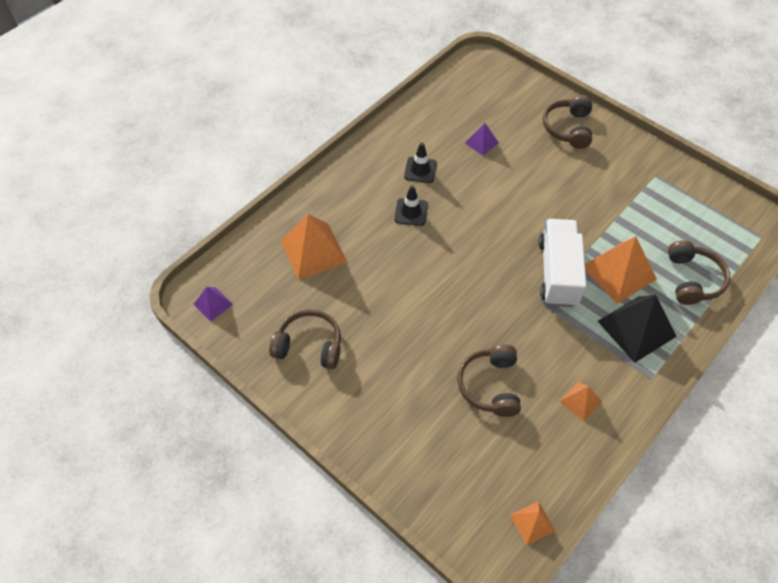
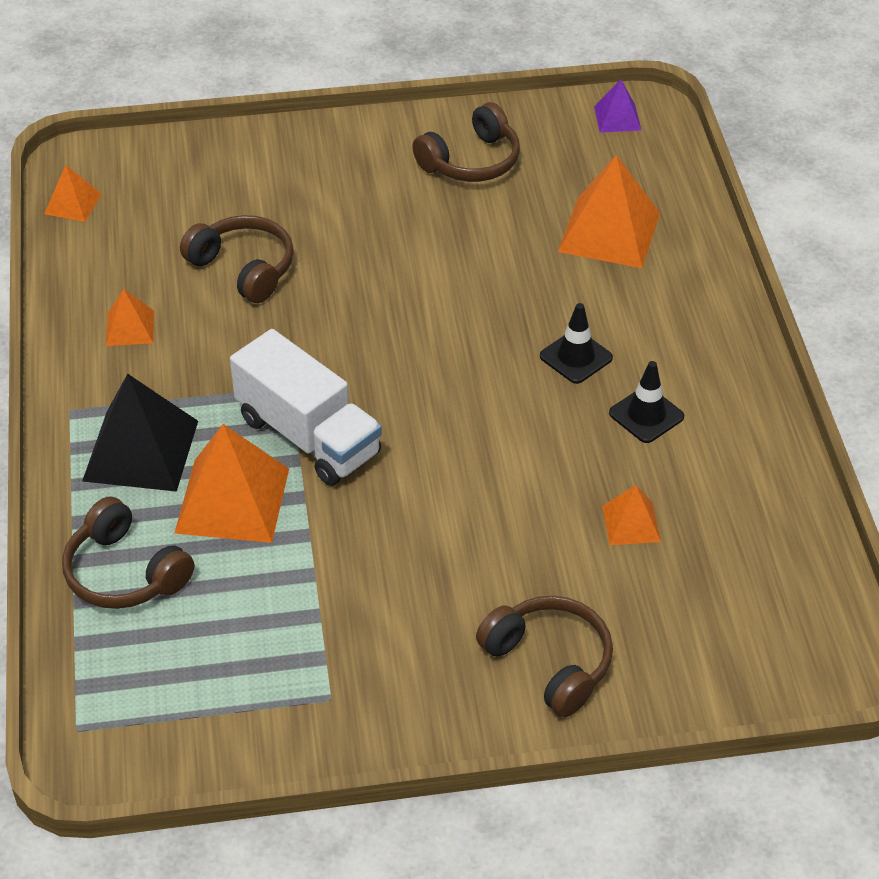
camera: 130 degrees right, 10 degrees down
(481, 143) = (631, 523): purple pyramid -> orange pyramid

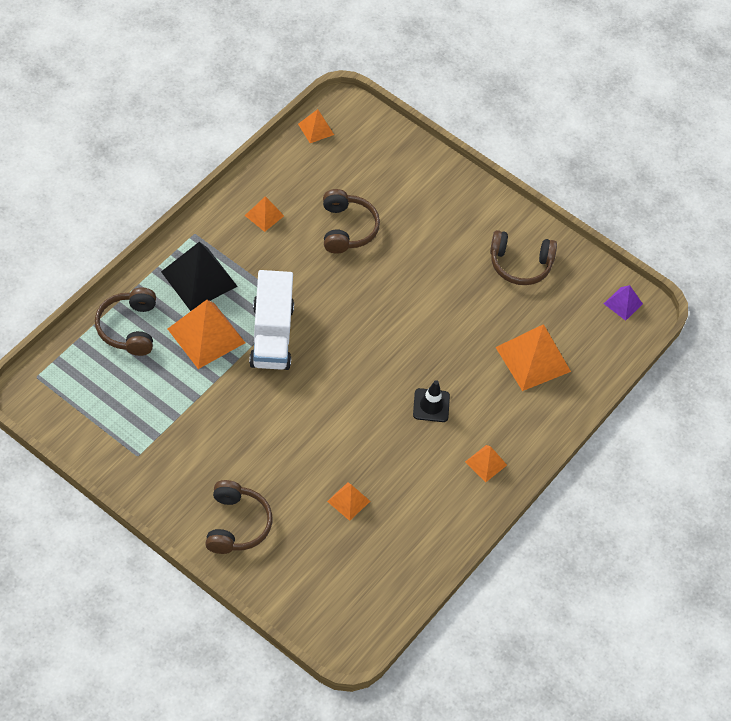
camera: 40 degrees right, 10 degrees up
(646, 415) = (423, 461): black traffic cone -> none
(708, 362) = (486, 463): none -> orange pyramid

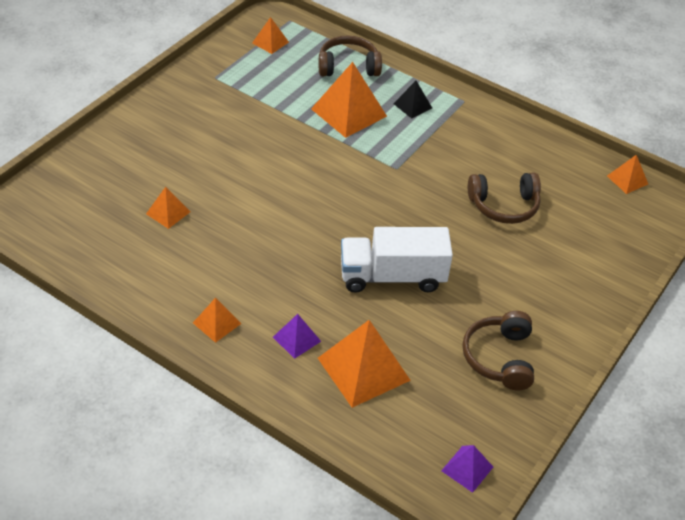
camera: 90 degrees right, 10 degrees down
(199, 279) = (412, 105): black pyramid -> black pyramid, size x0.52
(236, 524) = (143, 138): brown headphones -> none
(264, 215) = (501, 145): orange pyramid -> orange pyramid (270, 42)
(271, 335) = (357, 154): white truck -> white truck (392, 276)
(431, 405) = (288, 276): black traffic cone -> none
(502, 404) = (297, 339): none -> purple pyramid

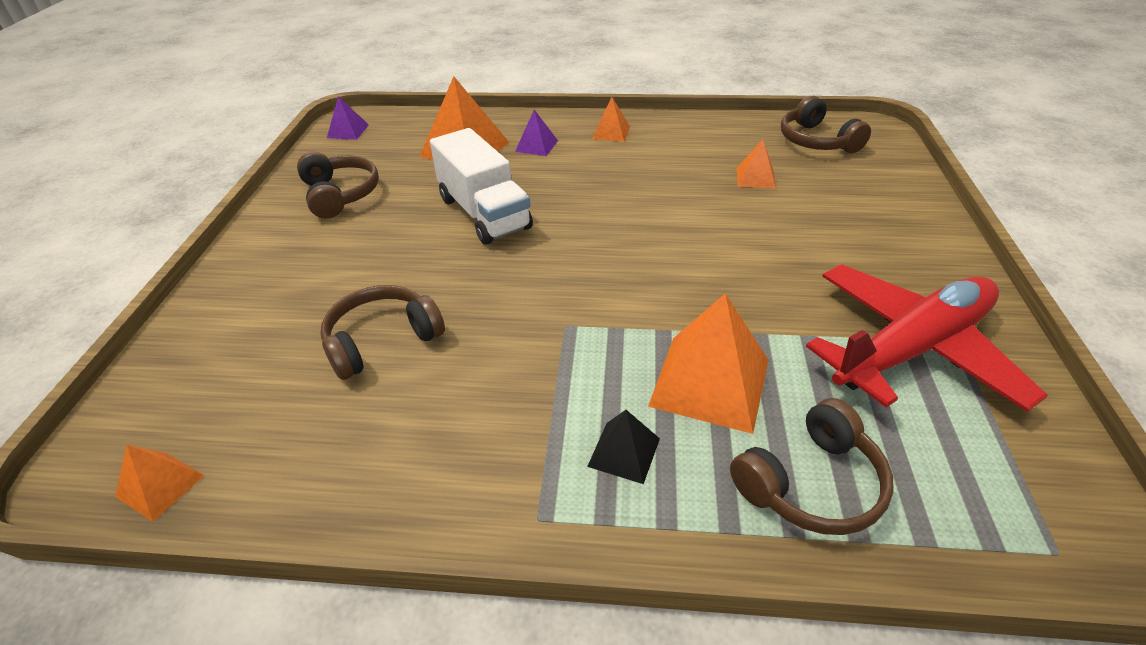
camera: 155 degrees right, 5 degrees down
(72, 224) = (817, 141): none -> brown headphones
(239, 84) = (912, 349): none -> red plane
(270, 42) = (997, 463): orange pyramid -> none
(392, 276) = (484, 213): white truck -> white truck turned 90 degrees clockwise

